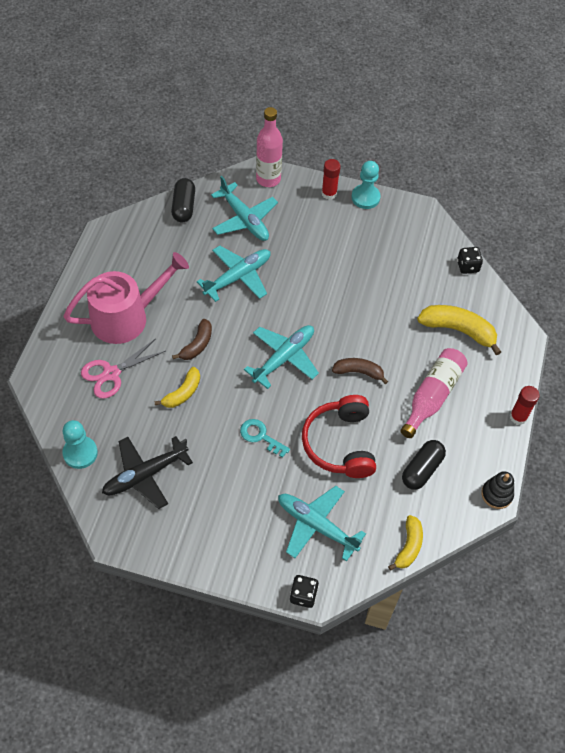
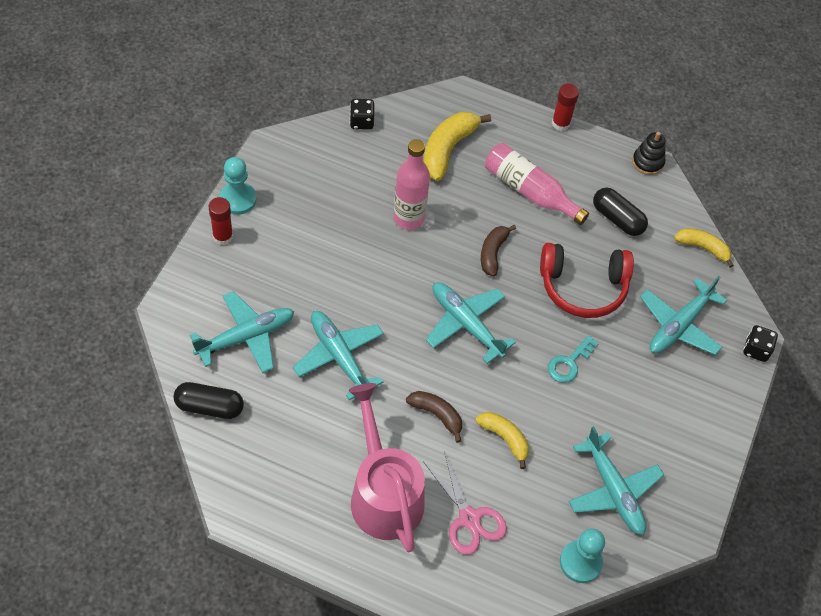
camera: 85 degrees left, 0 degrees up
(145, 475) = (613, 490): black plane -> turquoise plane
(268, 179) = (183, 300): pink bottle -> pink bottle (409, 218)

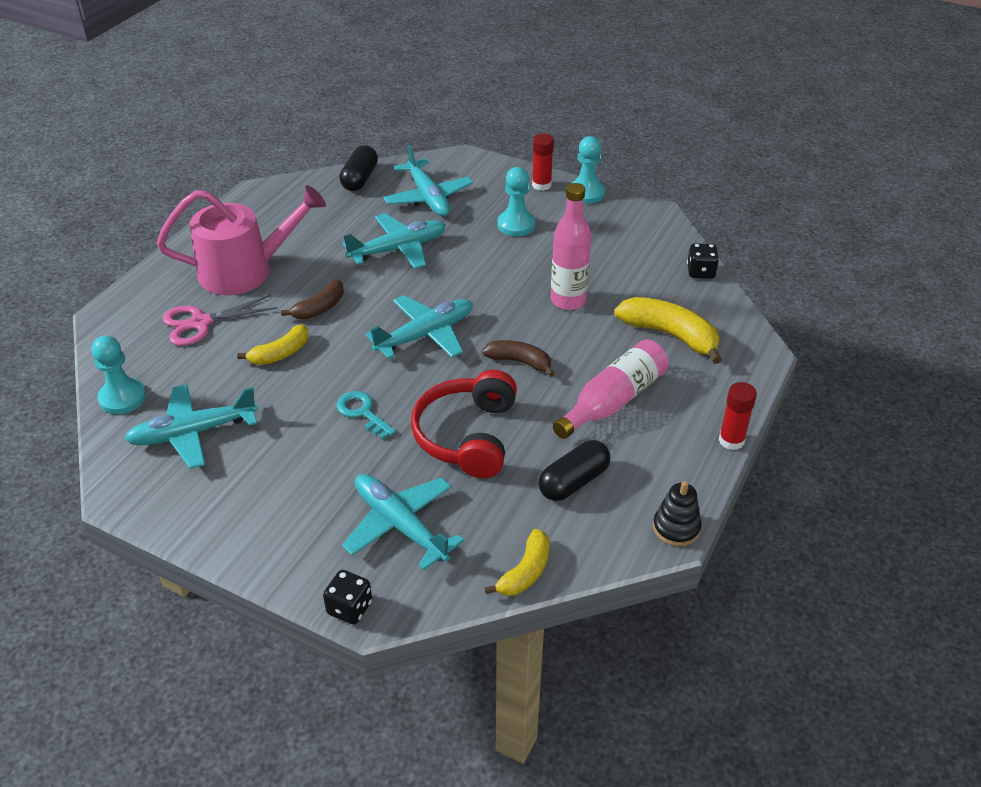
camera: 100 degrees right, 15 degrees down
(294, 258) = (516, 225): none -> turquoise pawn

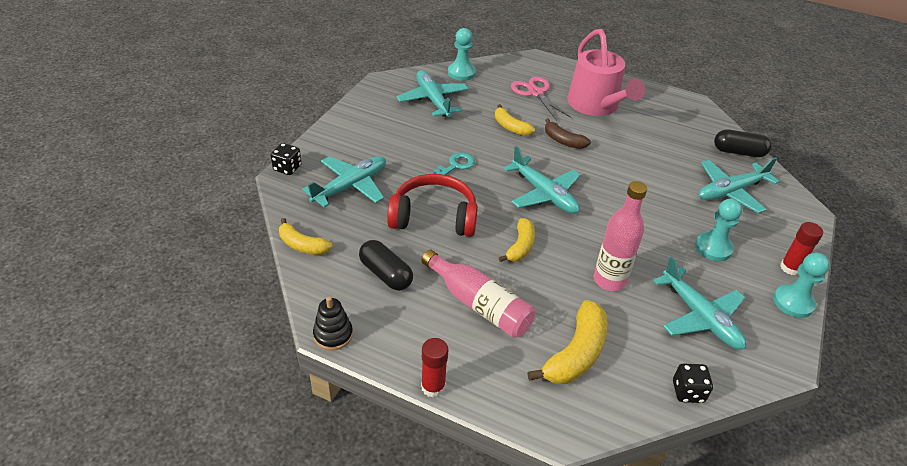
camera: 85 degrees right, 0 degrees up
(398, 249) = (648, 176): turquoise plane -> turquoise plane (700, 316)
(519, 362) = (520, 246): brown banana -> yellow banana

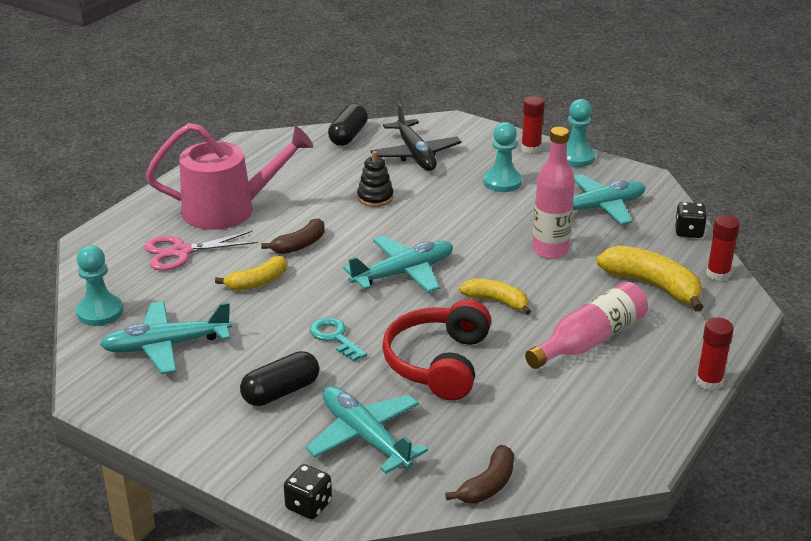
camera: 80 degrees left, 10 degrees down
(302, 245) = (488, 485): yellow banana -> brown banana
(333, 335) = (646, 456): black stacking toy -> black stacking toy (375, 198)
(386, 274) = (543, 409): black capsule -> black capsule (281, 392)
(615, 411) = (718, 274): none -> red glue stick
(731, 191) = (415, 154): turquoise plane -> black plane

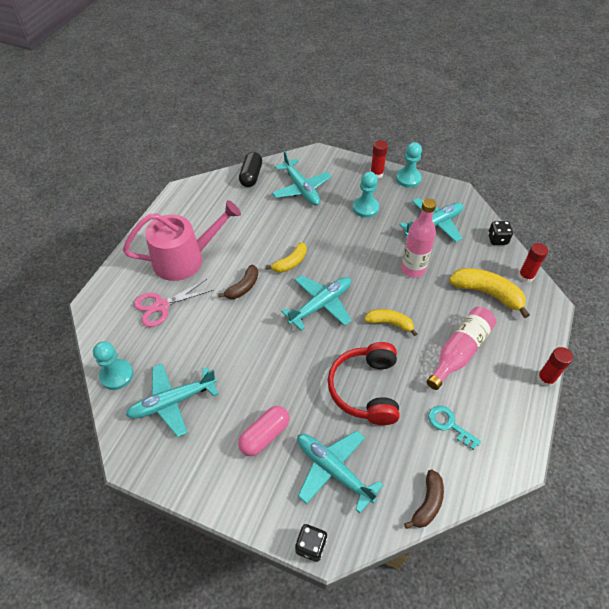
camera: 10 degrees left, 20 degrees up
(257, 282) = (222, 328): yellow banana -> yellow banana (290, 263)
(281, 392) = (264, 435): black capsule -> pink capsule
(335, 337) = (289, 375): turquoise key -> turquoise key (449, 424)
(375, 198) = (284, 234): black stacking toy -> none
(415, 154) = (301, 188): black plane -> turquoise plane

